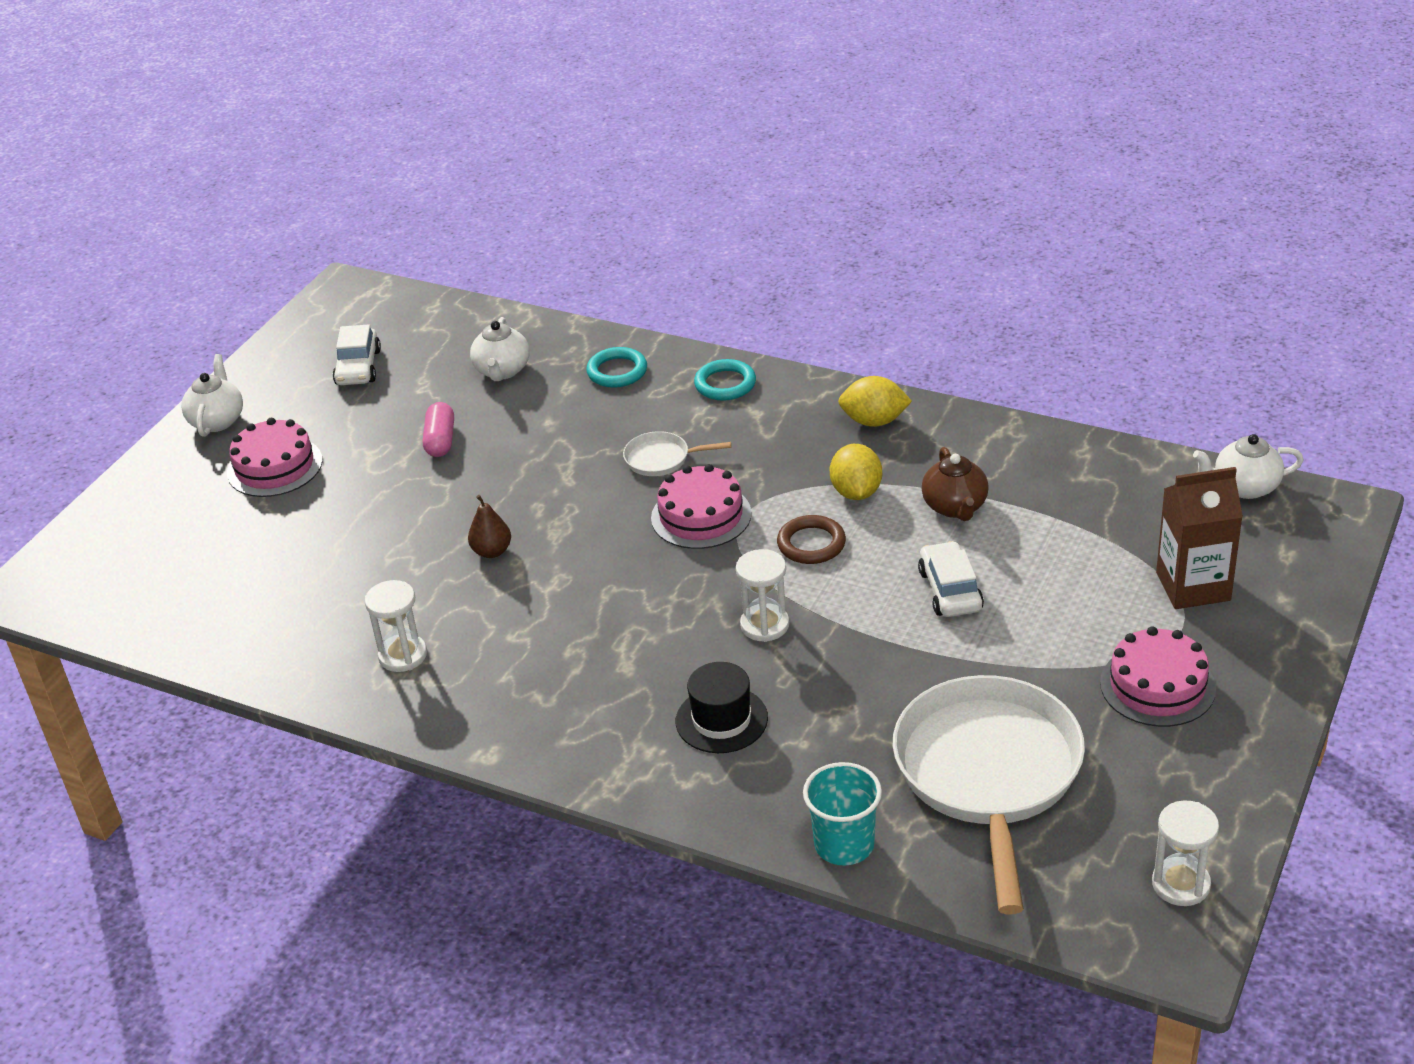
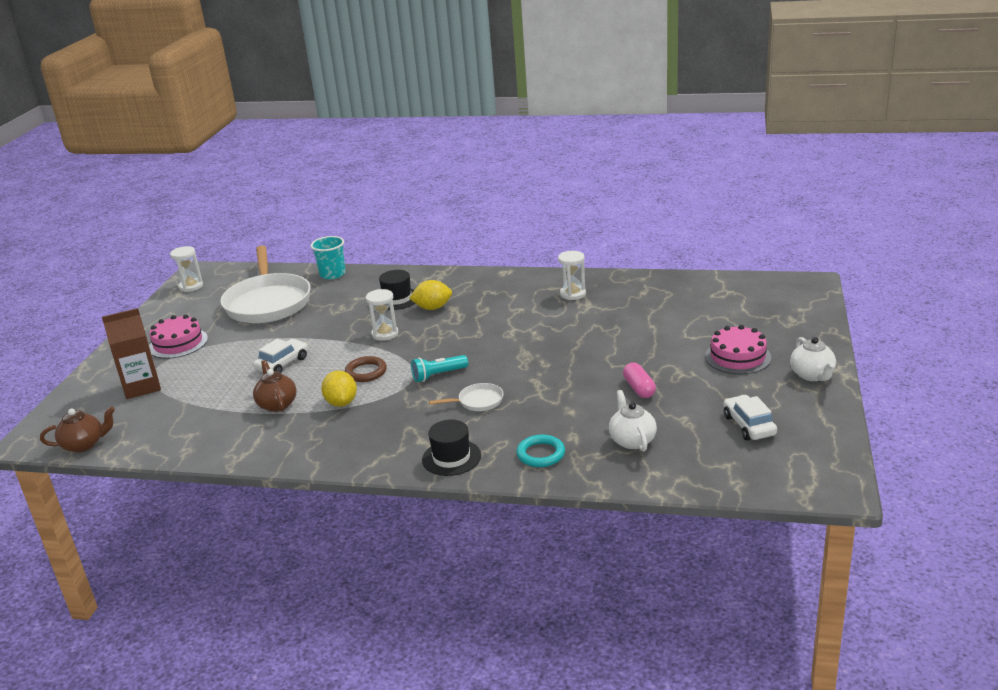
camera: 165 degrees right, 10 degrees down
(492, 551) = (557, 339): brown pear -> none
(701, 516) = (438, 375): pink cake -> turquoise flashlight
(725, 384) = (451, 458): turquoise ring -> black hat
(874, 421) = (333, 448): yellow lemon -> yellow lemon (432, 308)
(950, 590) = (282, 364): white car -> white car turned 120 degrees counterclockwise
(1244, 487) = (84, 445): white teapot -> brown teapot

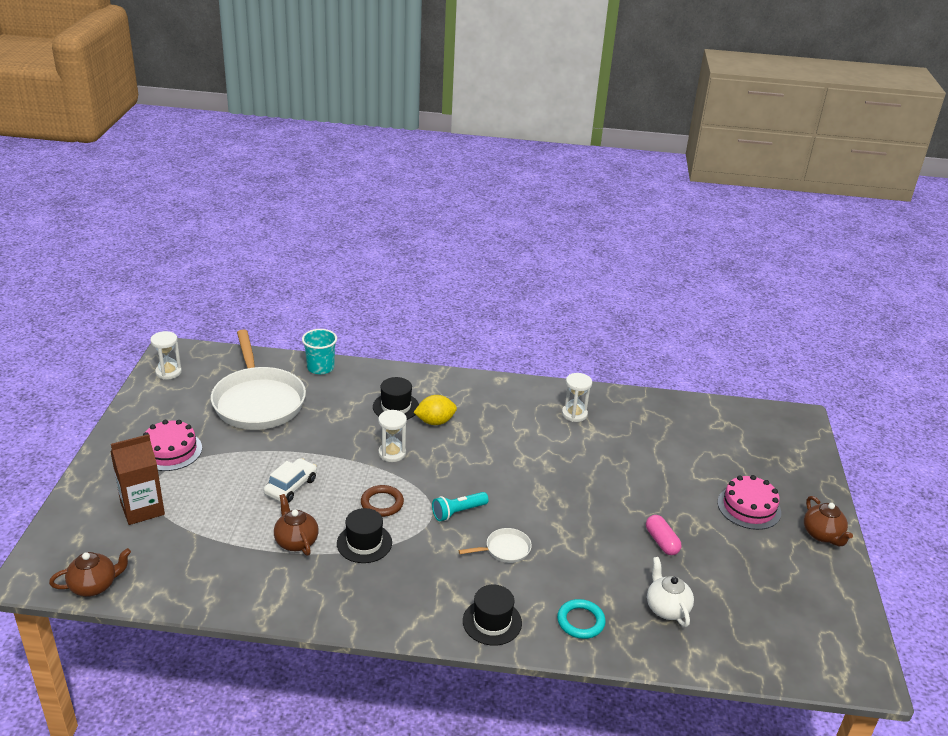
camera: 10 degrees left, 5 degrees up
(341, 403) = (364, 543): yellow lemon -> black hat
(749, 425) = (774, 595): white car -> none
(812, 375) = (822, 535): white teapot -> brown teapot

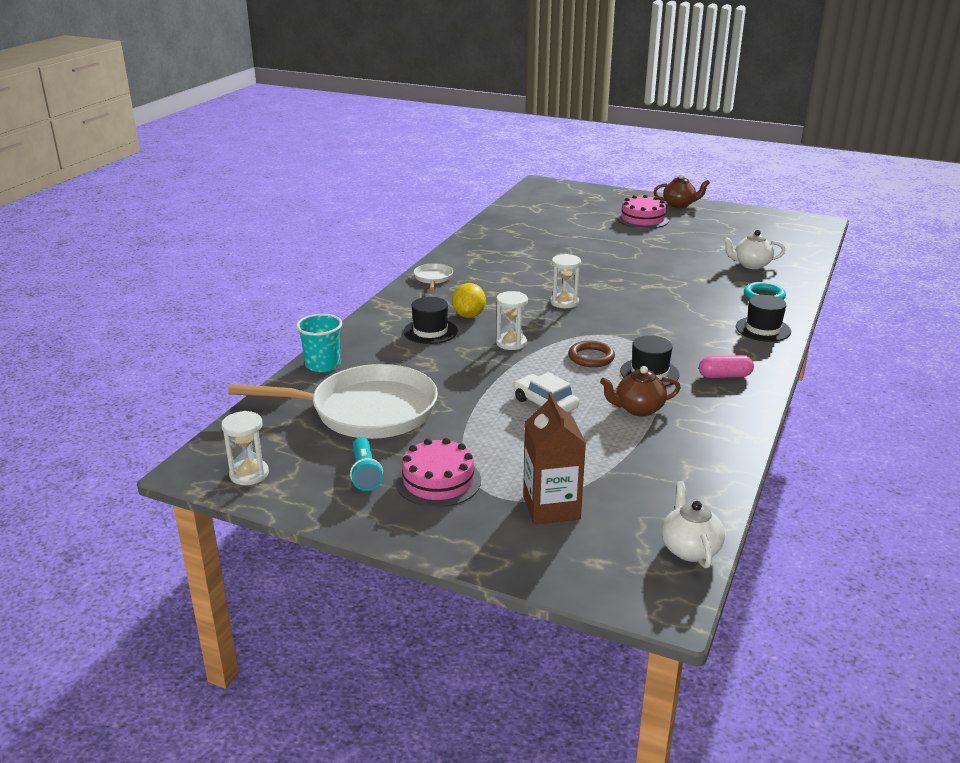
camera: 70 degrees left, 5 degrees down
(94, 586) = (690, 549): brown teapot -> white teapot
(458, 512) = (616, 323): turquoise flashlight -> turquoise flashlight (365, 473)
(504, 549) = (672, 311): white pan -> white pan (433, 278)
(574, 414) = (491, 255): white hourglass -> white hourglass (564, 302)
(661, 542) = (675, 253): pink capsule -> pink capsule (724, 376)

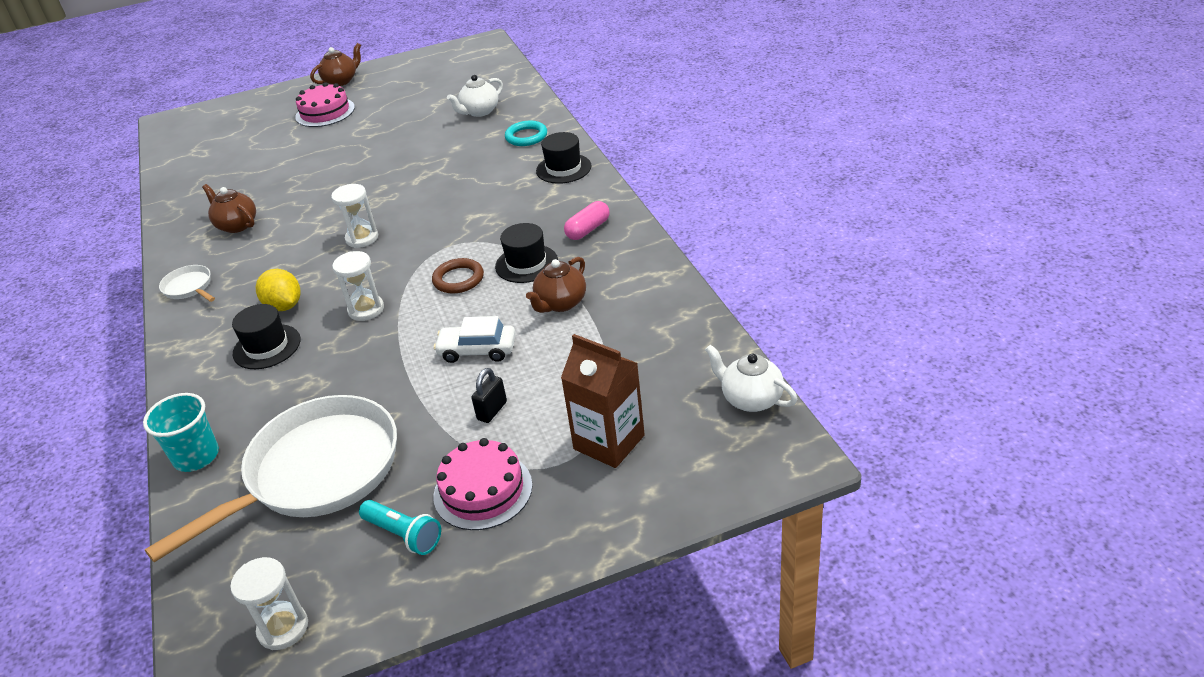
camera: 40 degrees left, 10 degrees up
(502, 258) = (237, 225): none -> brown teapot
(505, 442) = (492, 411): none -> black padlock

